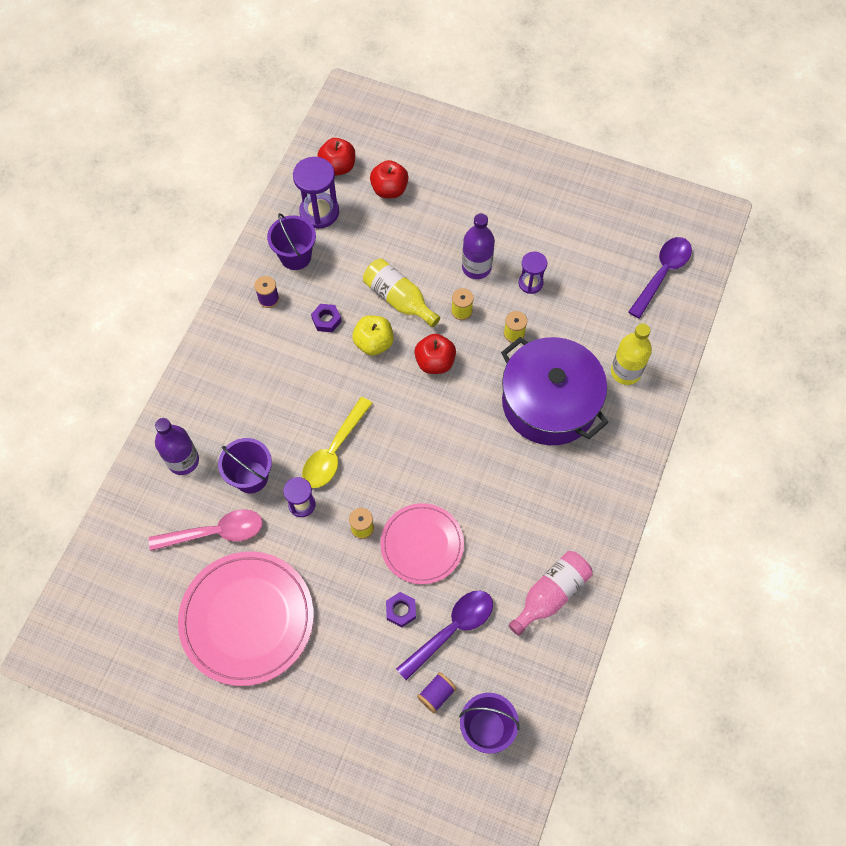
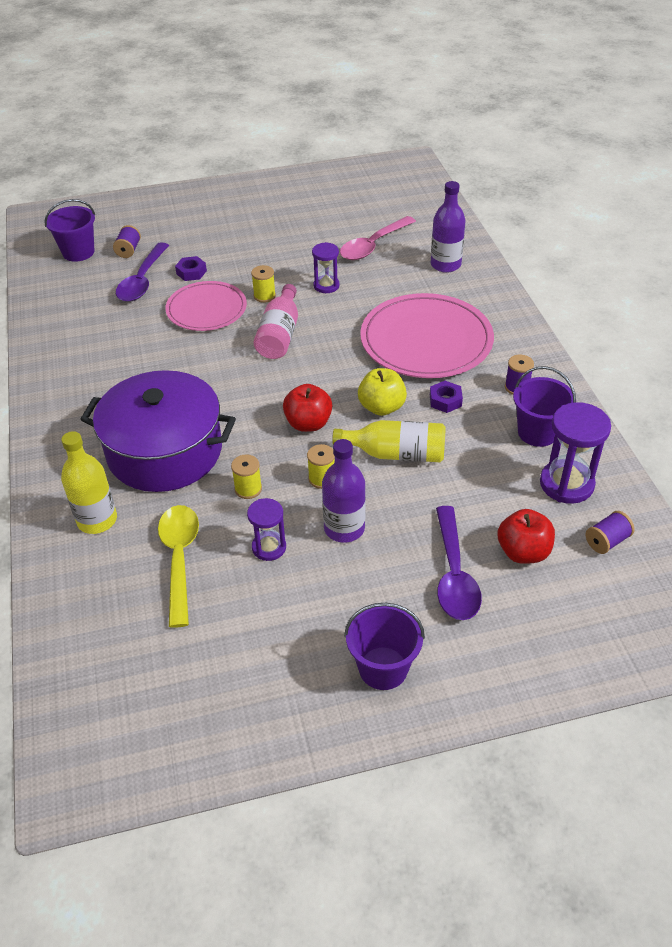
camera: 145 degrees right, 20 degrees down
(247, 619) = (301, 223): pink plate -> pink plate (426, 340)
(251, 477) = (383, 280): purple bucket -> purple bucket (383, 668)
(334, 451) = (335, 324): yellow spoon -> yellow spoon (179, 559)
(338, 167) = (607, 541): red apple -> purple spool
(551, 594) = (73, 331): pink bottle -> pink bottle (279, 335)
(662, 273) = (109, 653): purple spoon -> purple spoon (454, 574)

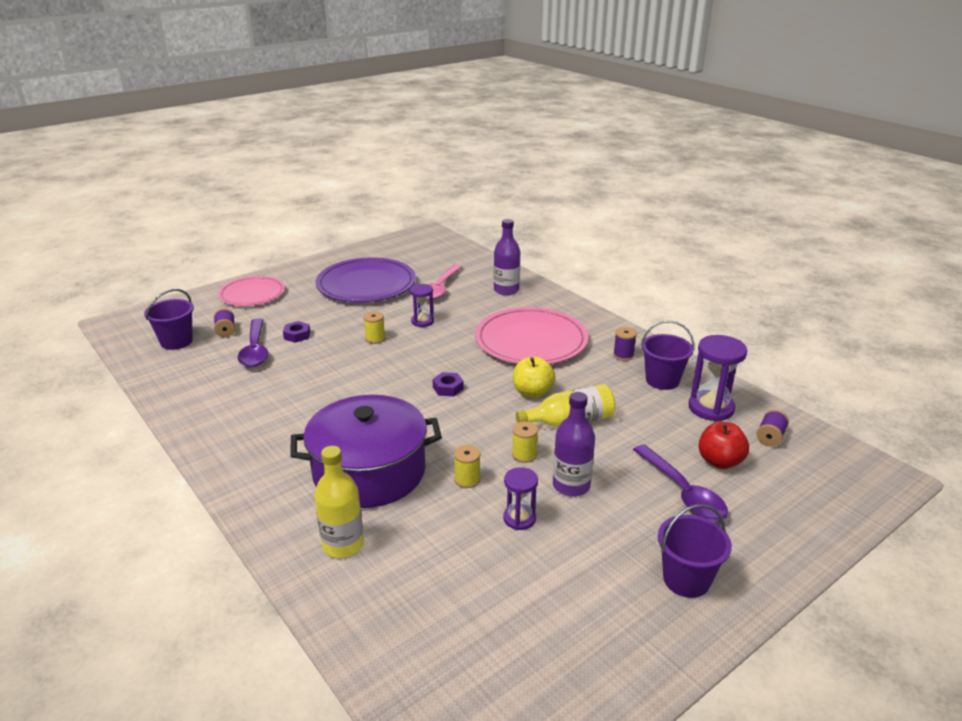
camera: 25 degrees left, 15 degrees down
(179, 559) = (446, 552): yellow spoon -> none
(206, 309) = (330, 358): pink plate -> pink plate (252, 294)
(279, 335) = (409, 362): pink bottle -> none
(298, 222) = (366, 284): none -> purple plate
(308, 423) = (482, 418): red apple -> none
(445, 400) = (578, 376): purple nut -> purple nut (448, 388)

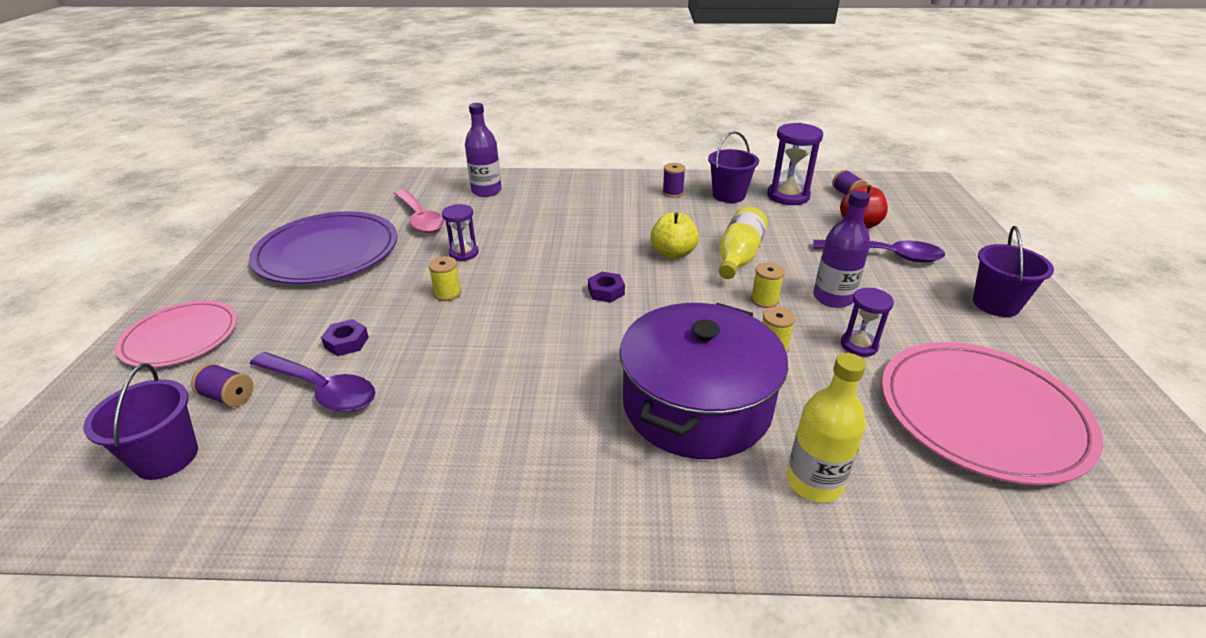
camera: 50 degrees left, 5 degrees up
(531, 340) = (589, 218): pink plate -> pink plate (981, 414)

